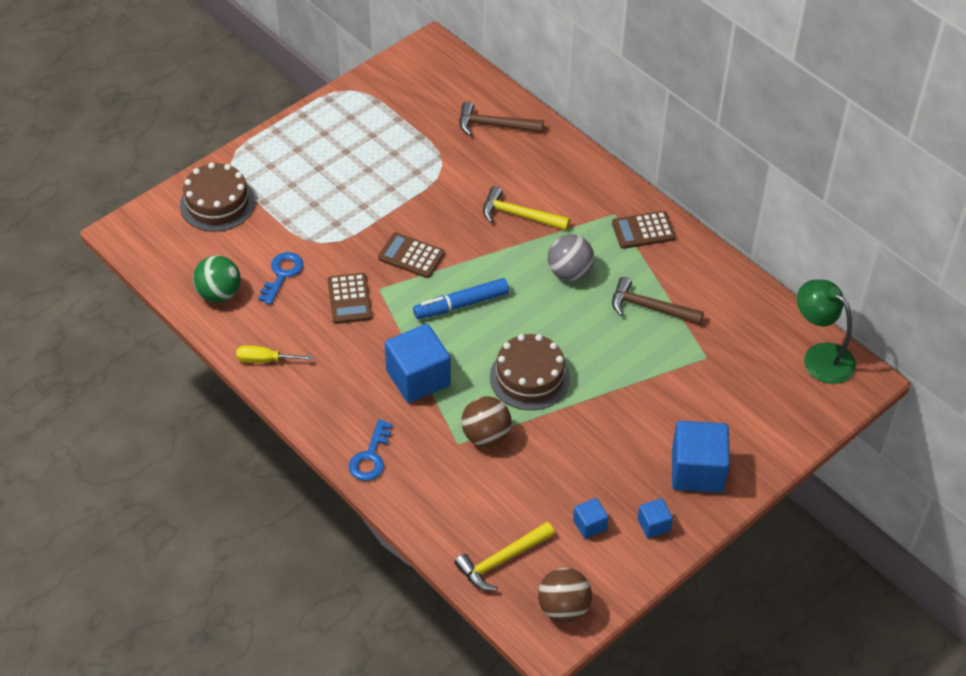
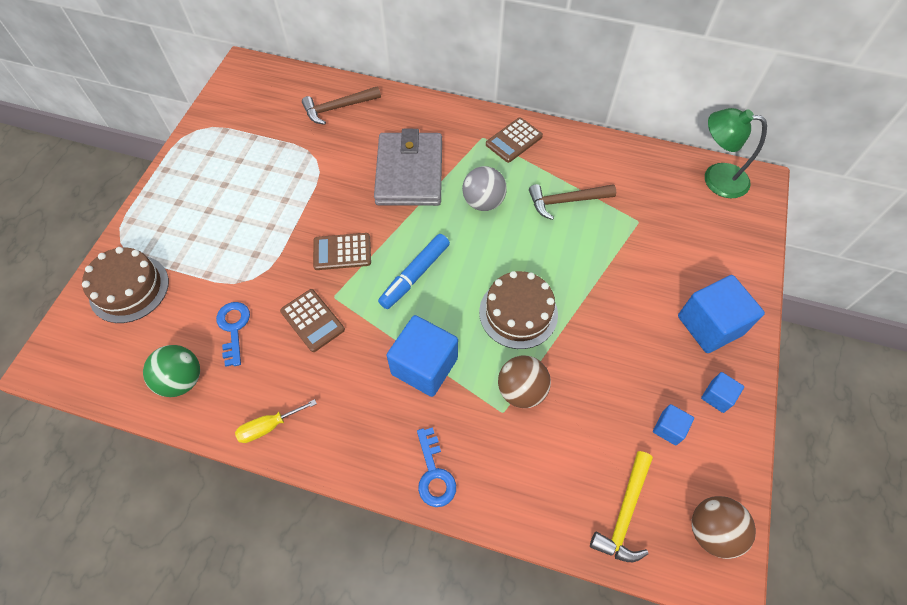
camera: 30 degrees left, 10 degrees up
(519, 215) = (409, 173): yellow hammer -> grey wallet

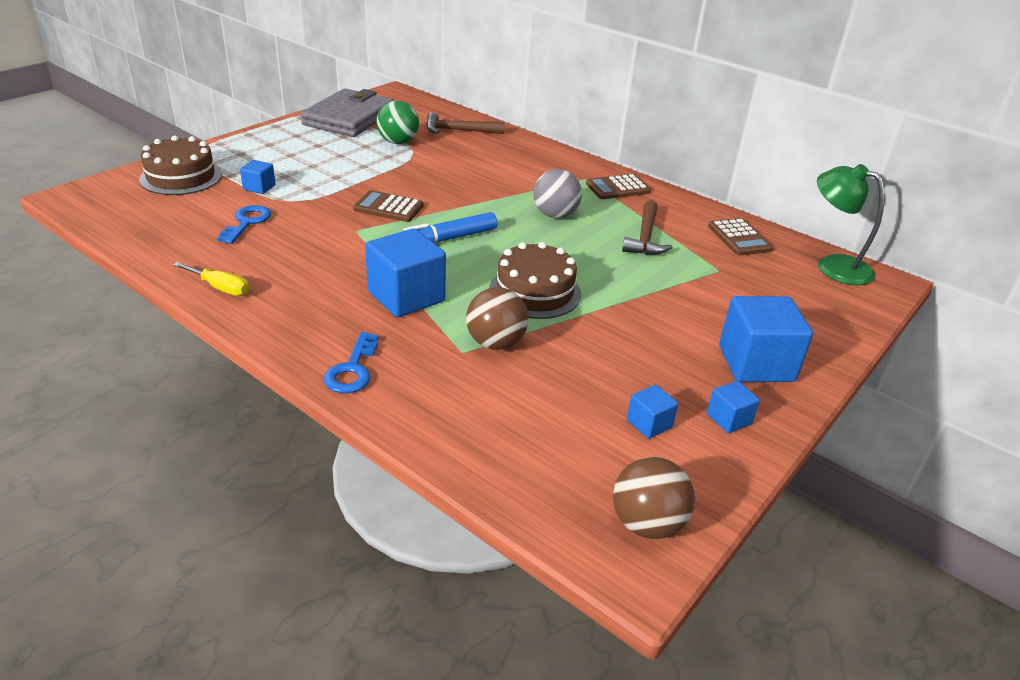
camera: 20 degrees right, 25 degrees down
(182, 380) = (172, 238): green ball -> green ball (398, 142)
(212, 273) = (259, 187): none -> blue cube
(269, 426) = (220, 288): yellow screwdriver -> yellow screwdriver turned 150 degrees counterclockwise
(312, 320) = (323, 238): brown calculator -> brown calculator (739, 238)
(409, 173) = (495, 180): grey wallet -> grey wallet (349, 118)
(566, 201) = (645, 237): brown hammer -> brown hammer turned 90 degrees counterclockwise
(625, 513) = (545, 471): yellow hammer -> none

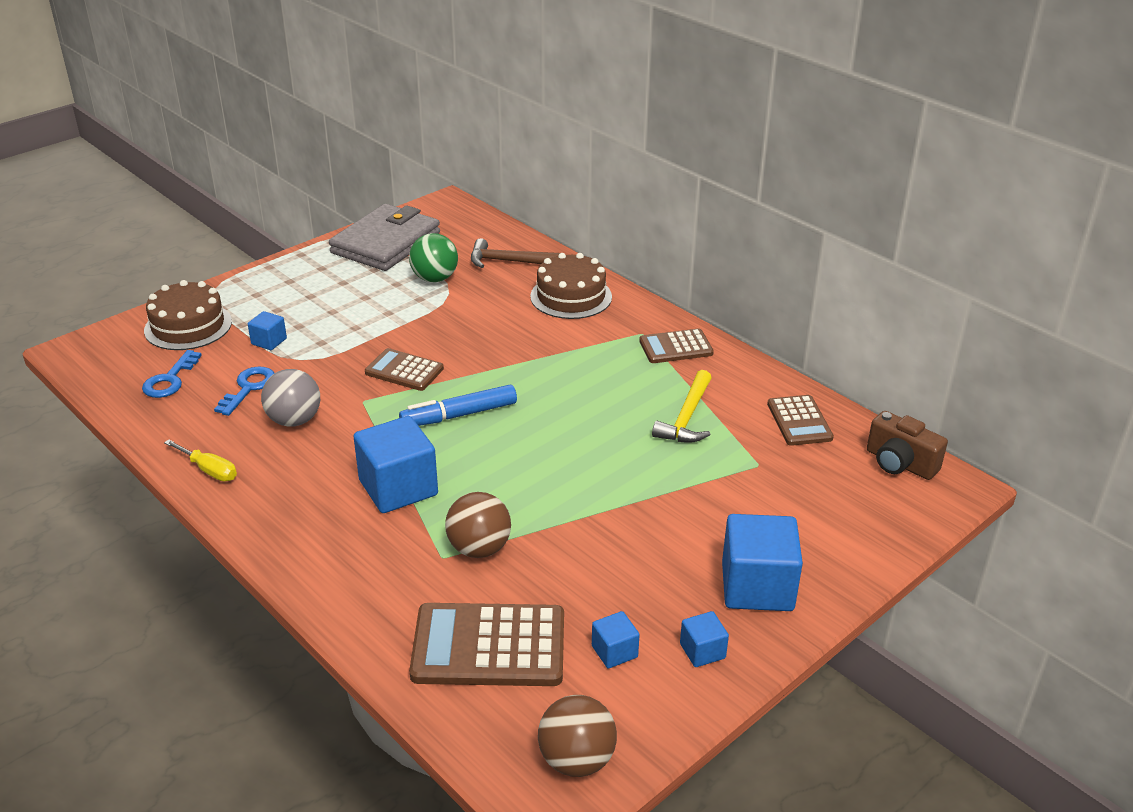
camera: 10 degrees right, 0 degrees up
(352, 369) = (325, 573): blue key -> blue key (170, 380)
(529, 425) = (489, 646): none -> brown calculator
(535, 292) = (539, 486): brown cake -> brown cake (571, 296)
(555, 215) = (590, 385): grey ball -> grey ball (294, 420)
(645, 237) = (687, 417): brown hammer -> yellow hammer
(833, 266) = (899, 463): green lamp -> brown camera

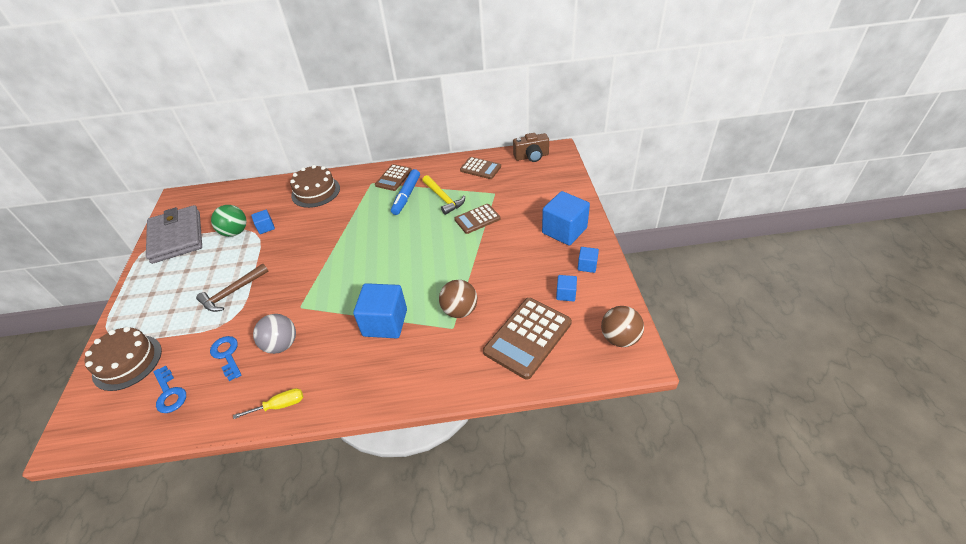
camera: 50 degrees left, 10 degrees up
(269, 341) = (196, 327): blue cube -> blue cube (266, 227)
(404, 371) = (296, 279): brown calculator -> brown calculator (477, 219)
(459, 415) = (356, 273): blue marker -> blue marker (406, 196)
(510, 262) = (260, 199): brown hammer -> brown hammer (233, 292)

